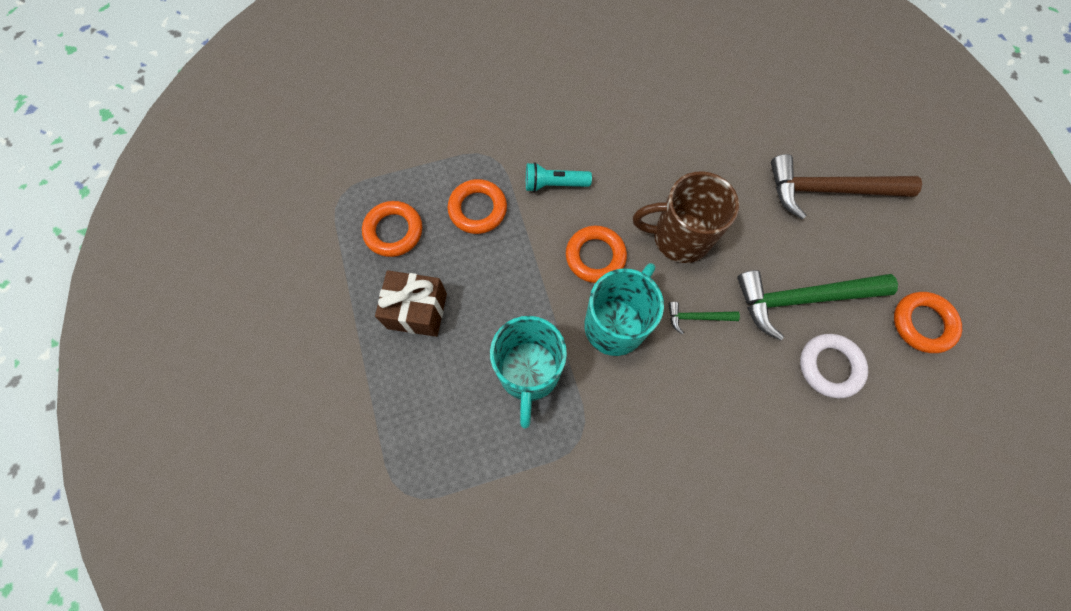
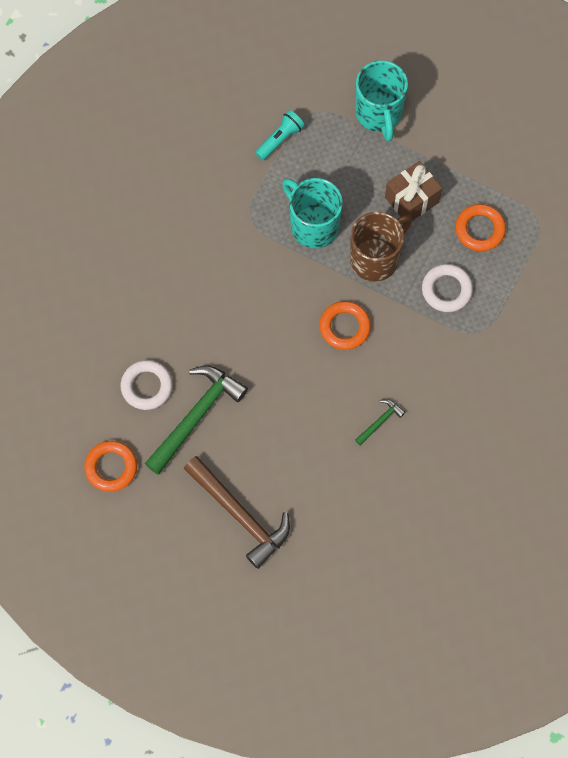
camera: 135 degrees right, 0 degrees up
(478, 209) = (446, 290): orange ring -> white ring
(554, 184) = (418, 351): turquoise flashlight -> turquoise flashlight (280, 139)
(615, 324) = (292, 297): turquoise mug -> turquoise mug (379, 114)
(679, 237) = (306, 388): brown mug -> brown mug (376, 258)
(697, 317) = (249, 345): green hammer -> green hammer (380, 421)
(828, 190) = (240, 515): brown hammer -> brown hammer turned 90 degrees clockwise

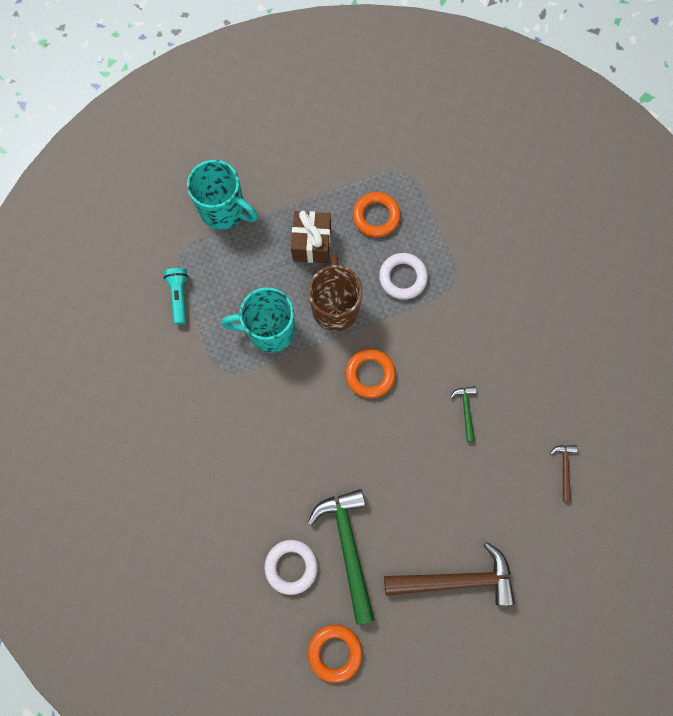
camera: 50 degrees left, 5 degrees up
(399, 532) = (564, 468): none -> brown hammer

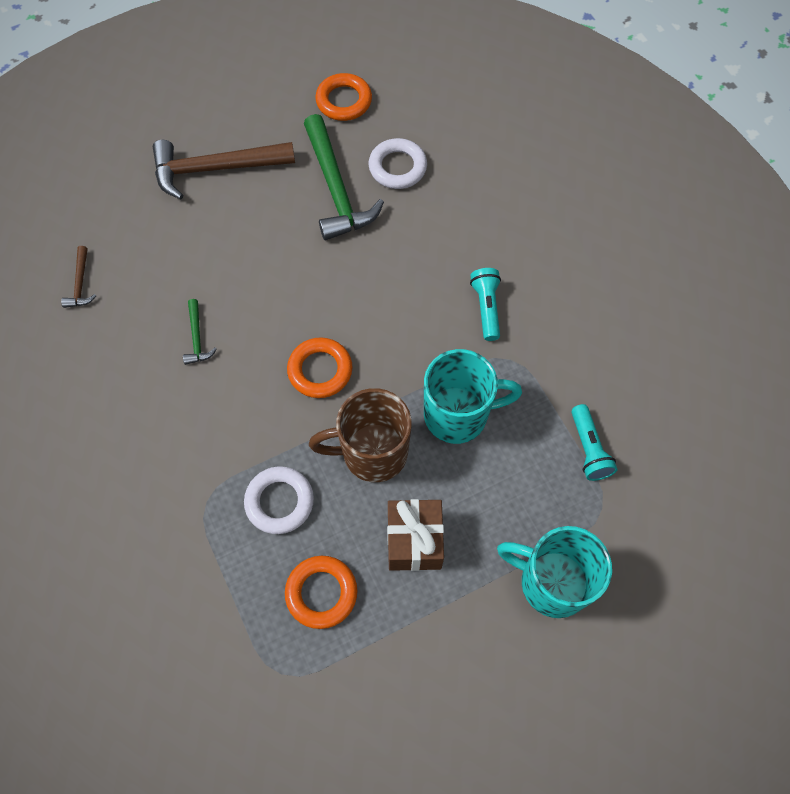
camera: 175 degrees right, 10 degrees down
(234, 417) = (486, 308): none -> turquoise flashlight
(335, 307) = (372, 453): brown mug -> brown mug turned 90 degrees clockwise

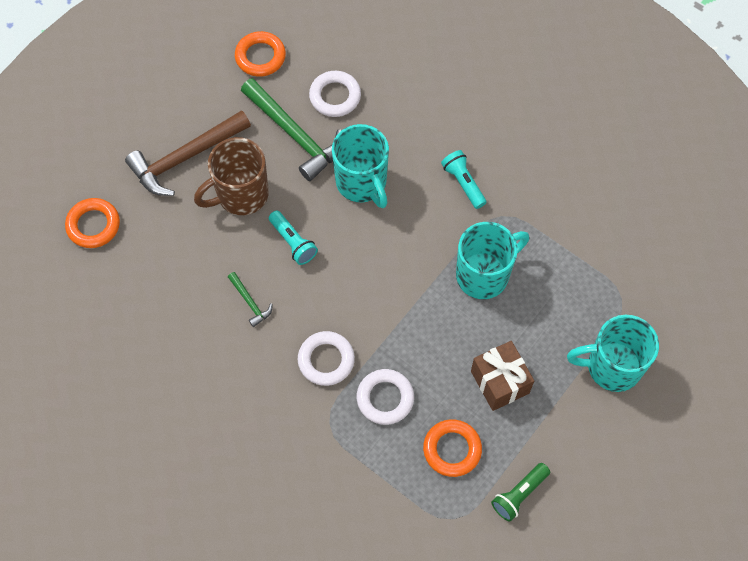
camera: 25 degrees left, 0 degrees up
(81, 283) = (128, 299): brown hammer -> none
(240, 432) = (326, 360): none -> white ring
(320, 370) = (361, 286): orange ring -> orange ring (93, 225)
(369, 682) = (519, 494): none -> green flashlight
(372, 453) = (435, 331): brown mug -> brown mug (241, 195)
(378, 264) = (362, 183): none -> turquoise mug
(588, 449) = (591, 259): turquoise flashlight -> turquoise flashlight (293, 242)

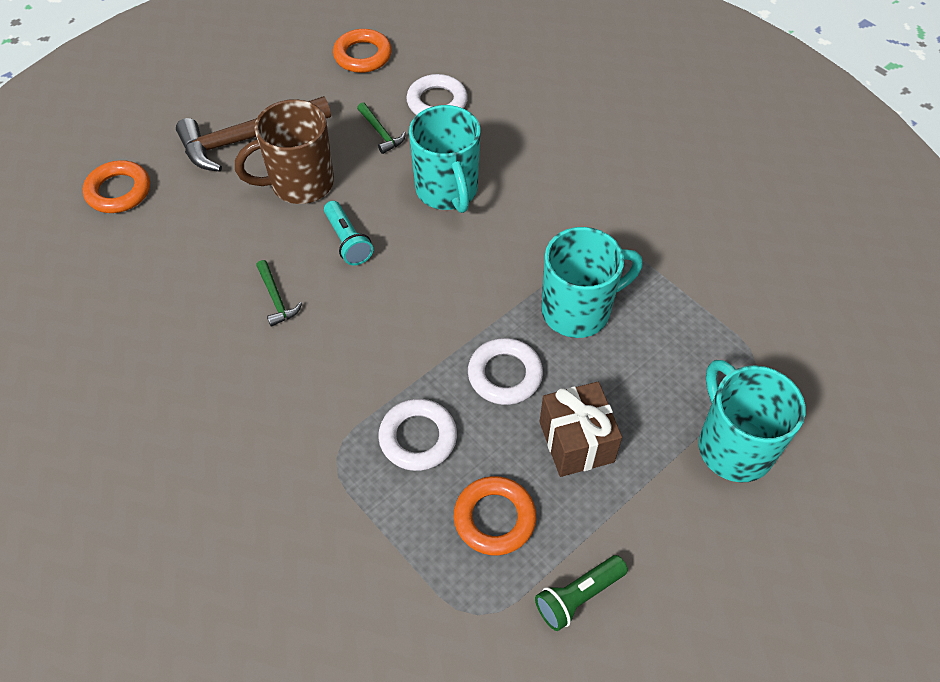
camera: 10 degrees right, 10 degrees down
(295, 134) = (381, 133): green hammer -> green hammer, size x0.46
(326, 360) = (352, 379): white ring -> white ring (505, 375)
(463, 183) = (570, 207): turquoise flashlight -> none
(611, 366) = (733, 446): turquoise mug -> turquoise mug turned 60 degrees clockwise

